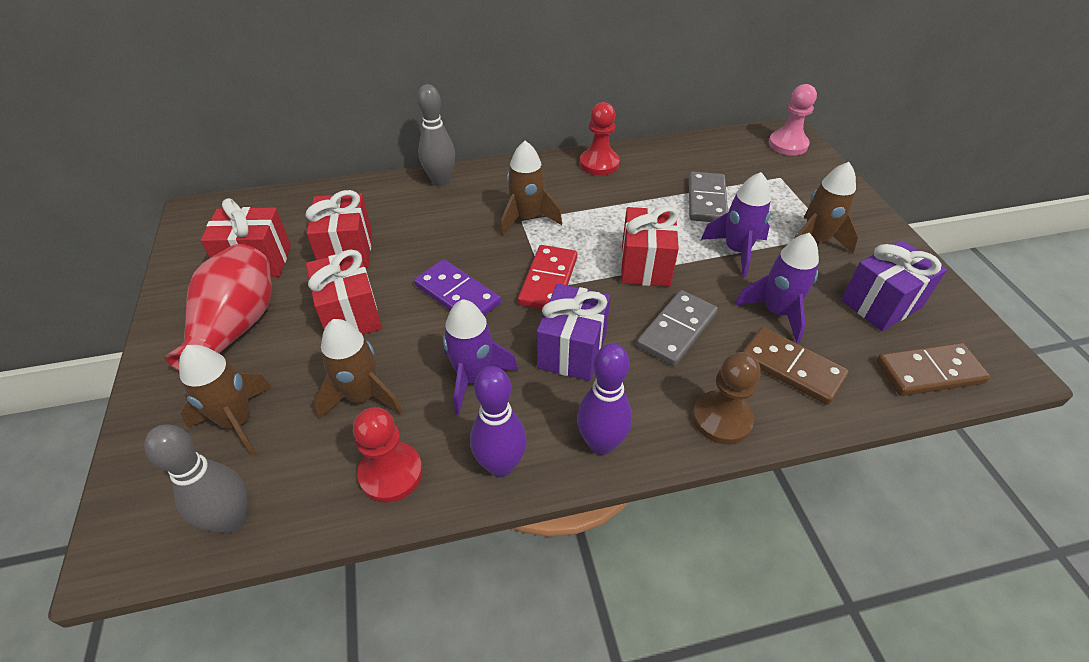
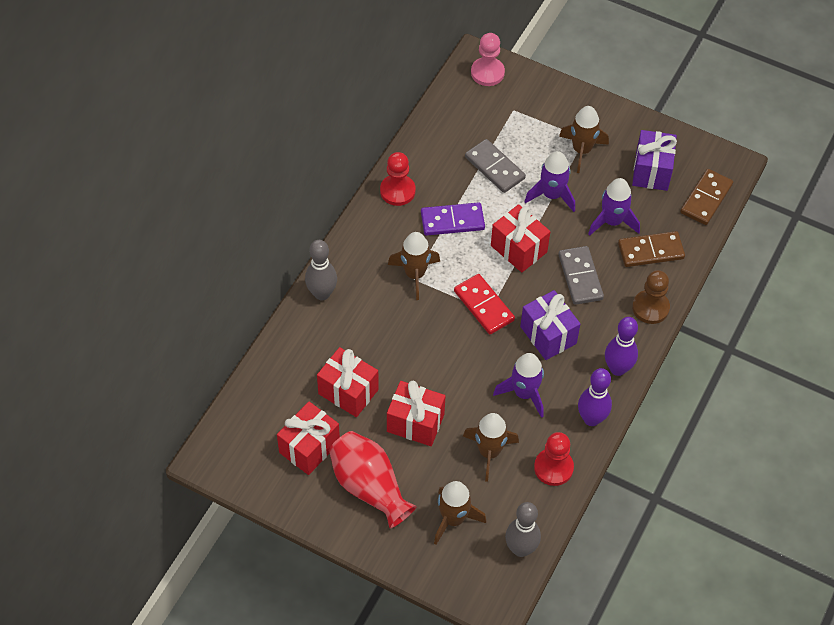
camera: 50 degrees left, 10 degrees up
(457, 294) = (451, 358): purple domino -> purple domino (452, 221)

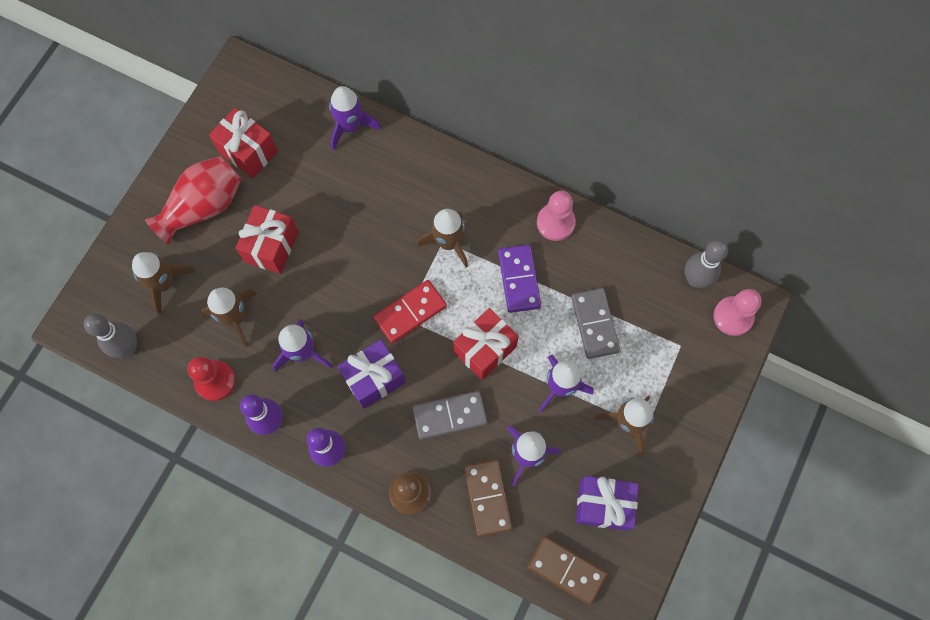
camera: 90 degrees right, 15 degrees up
(287, 355) = (350, 127): none -> purple rocket
(322, 293) = (422, 154): grey bowling pin -> grey bowling pin (695, 279)
(348, 391) = (308, 184): red gift -> none
(397, 191) = (555, 223): red pawn -> pink pawn
(494, 168) = (594, 324): grey domino -> grey domino turned 60 degrees counterclockwise

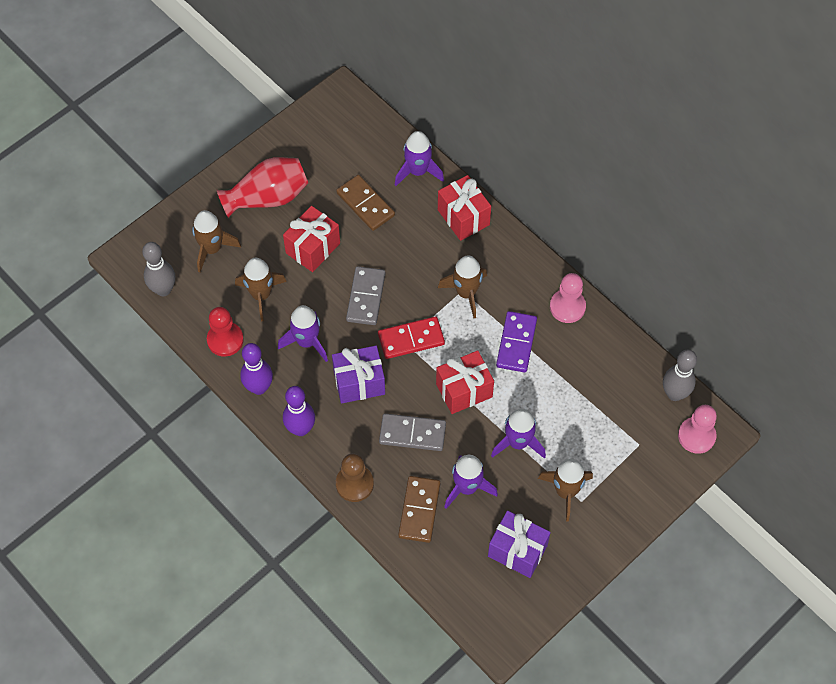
camera: 20 degrees right, 10 degrees down
(248, 152) = (322, 165): red gift -> red gift (463, 217)
(566, 570) = (464, 591): brown domino -> brown domino (365, 204)
(594, 324) = (569, 401): grey domino -> grey domino (365, 297)

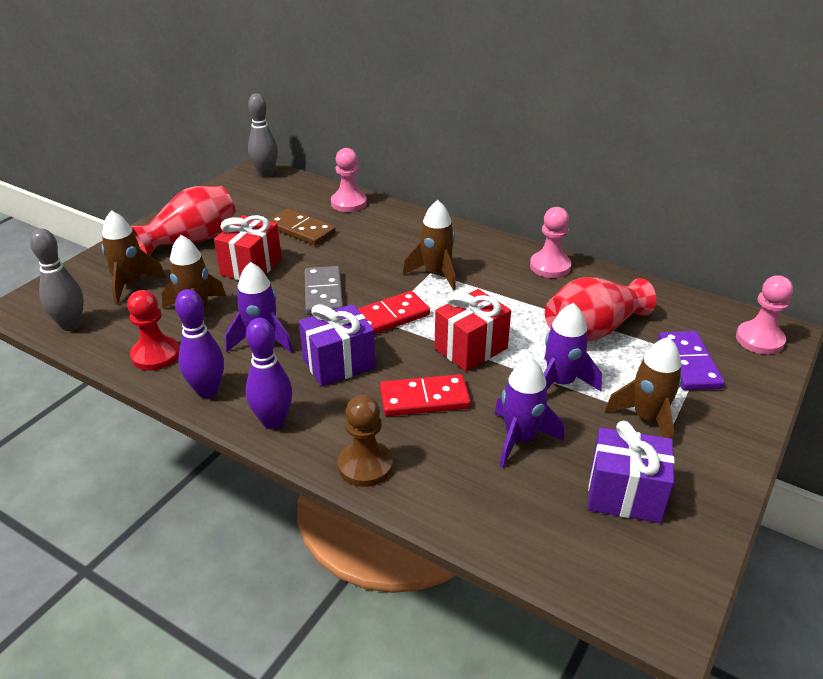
camera: 15 degrees left, 25 degrees down
(412, 434) = (424, 399): grey domino -> red domino
(418, 171) = (349, 203): purple rocket -> pink pawn
(419, 510) = (467, 476): brown domino -> none
(463, 217) = (408, 224): red gift -> none
(516, 343) = (511, 301): purple domino -> purple domino (689, 363)
(568, 393) = (593, 330): none -> red vase
(674, 394) = (708, 311): grey bowling pin -> grey bowling pin (265, 174)

